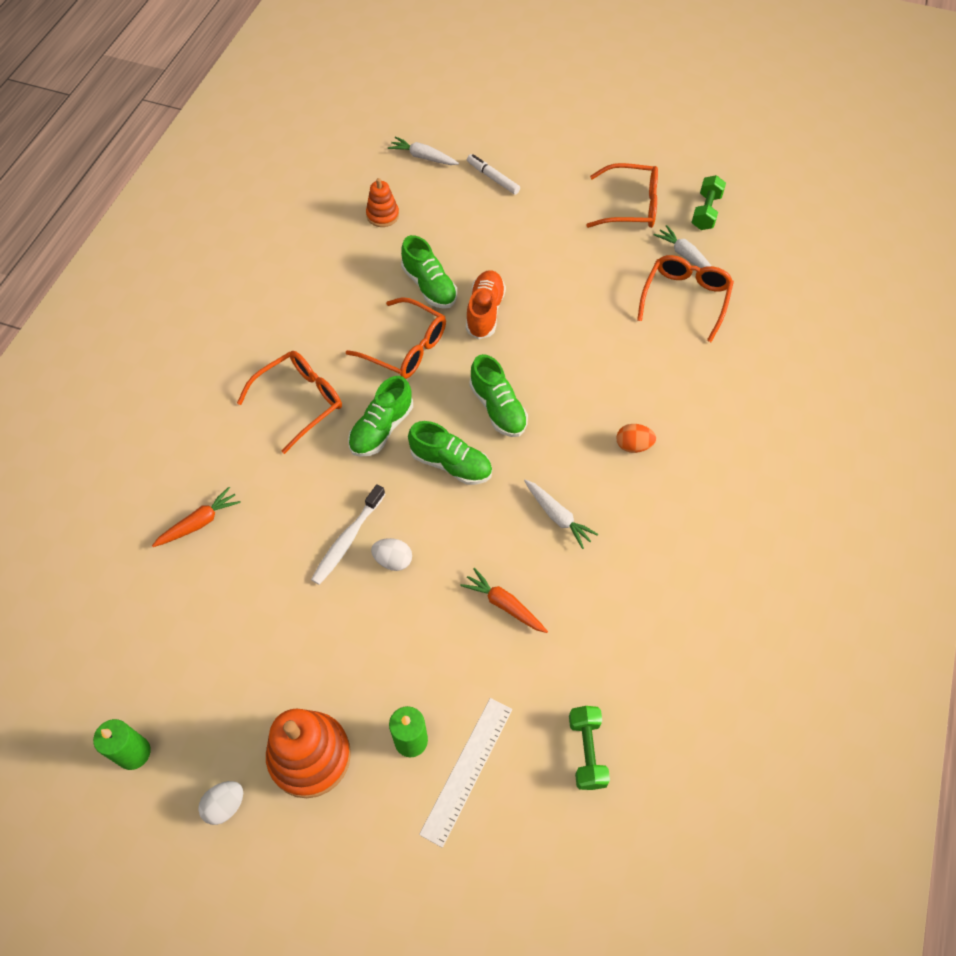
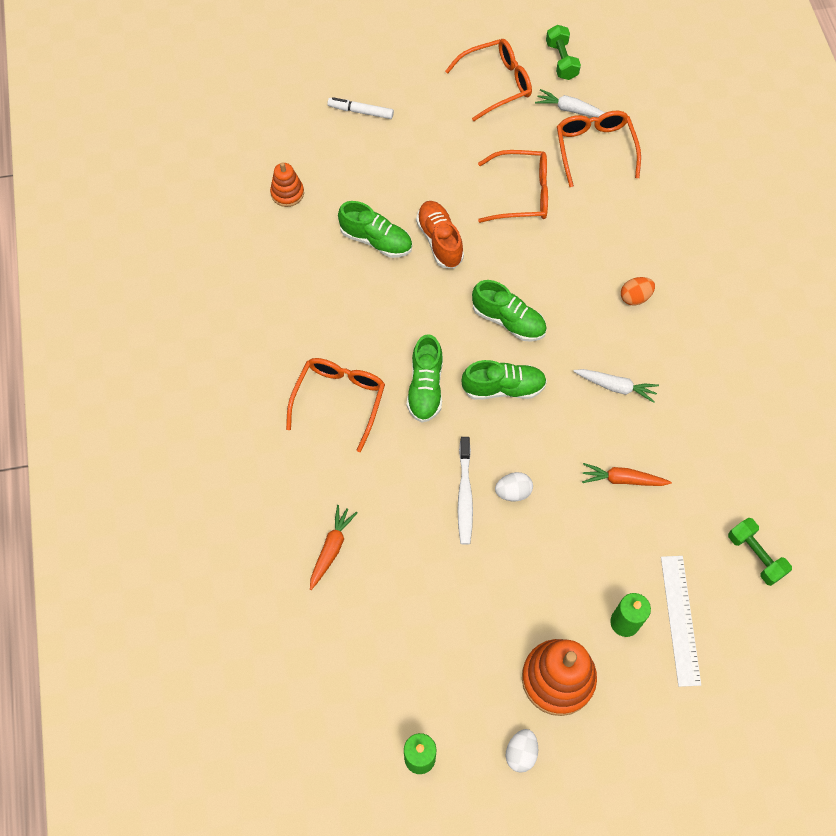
camera: 30 degrees left, 5 degrees up
(406, 347) = (395, 306): orange glasses -> orange glasses (521, 194)
(423, 157) = (284, 119): white carrot -> none

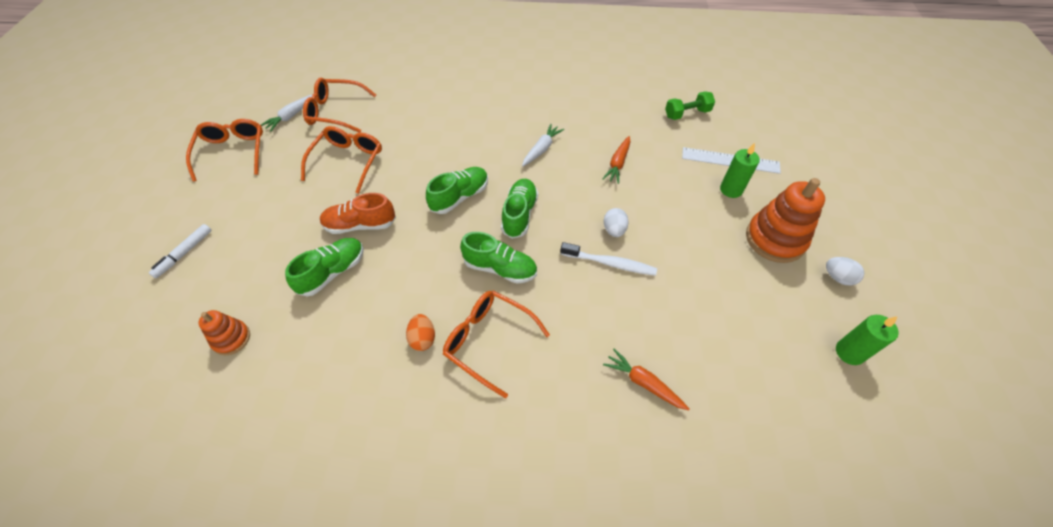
camera: 75 degrees left, 10 degrees down
(561, 61) = (243, 110): green dumbbell -> none
(635, 297) = (473, 121): orange egg -> orange egg (422, 338)

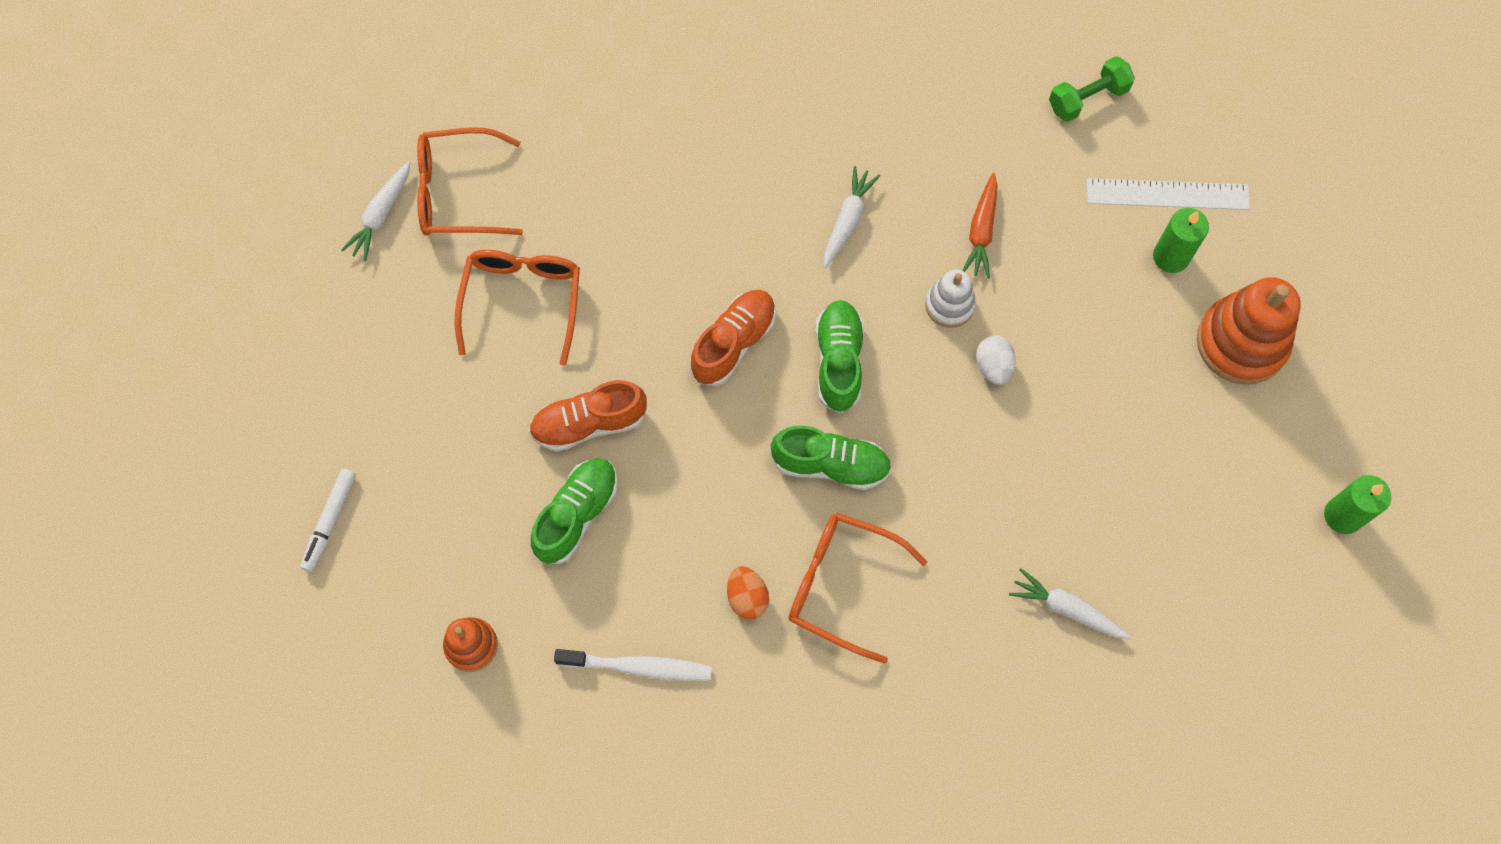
camera: 10 degrees left, 15 degrees up
(233, 152) = (313, 314): orange glasses -> none
(459, 197) = (733, 343): green shoe -> orange shoe
(592, 195) = (949, 305): none -> white stacking toy
(610, 263) = (995, 428): white toothbrush -> white toothbrush (638, 667)
(643, 383) = (1066, 609): orange carrot -> white carrot
(837, 277) = (1332, 396): white egg -> none

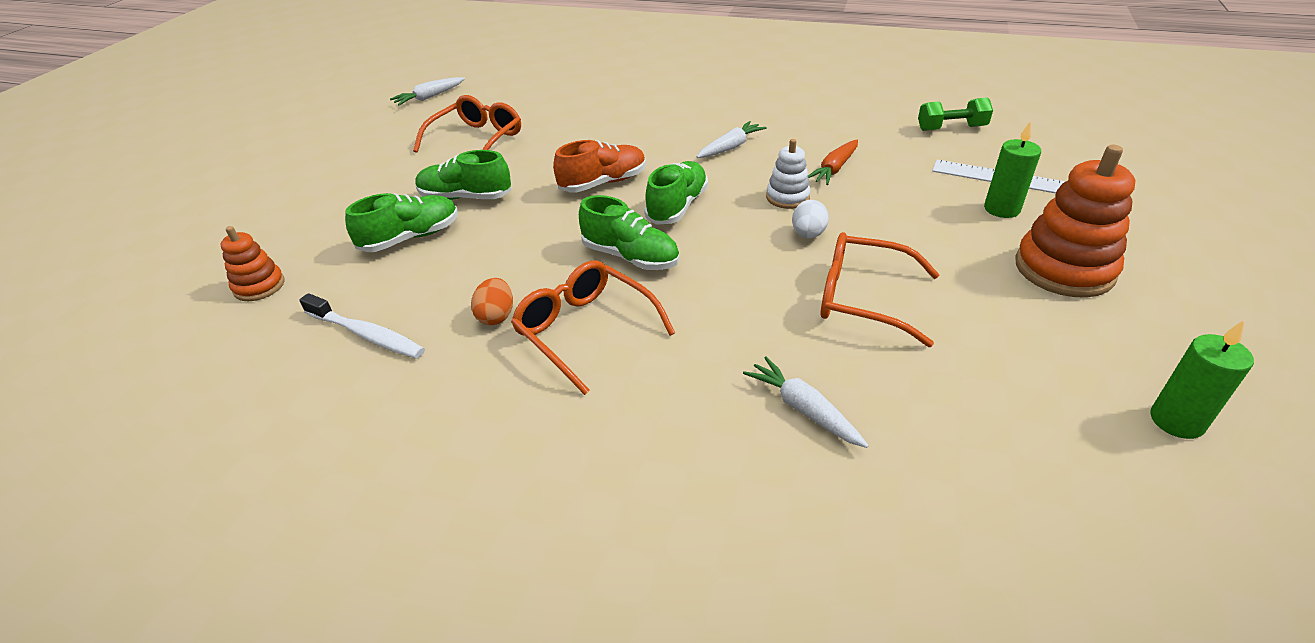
camera: 25 degrees right, 30 degrees down
(330, 522) = (248, 203): white marker -> none
(458, 192) = (482, 97): orange glasses -> orange glasses (863, 298)
(589, 424) = (465, 197): orange shoe -> green shoe

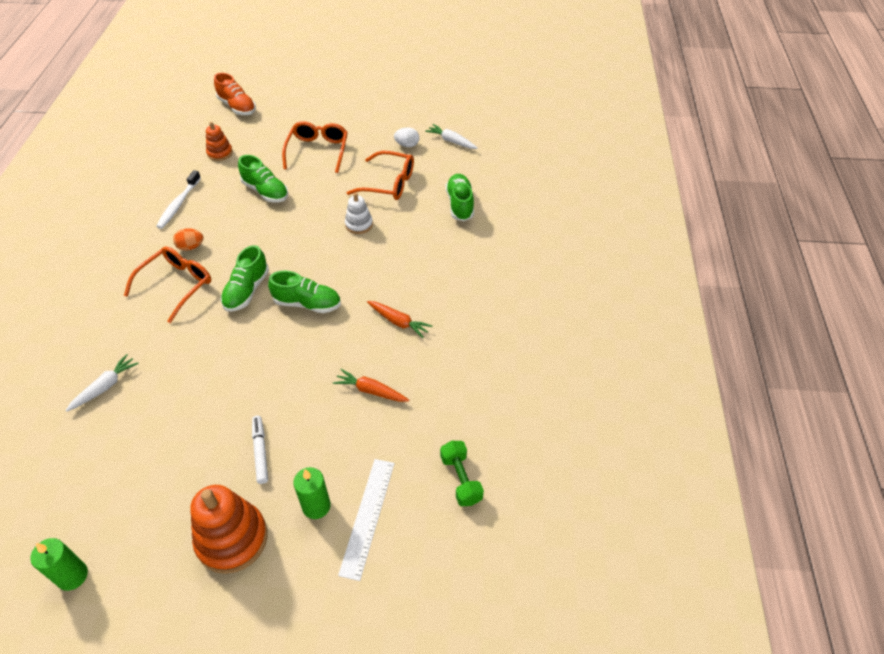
camera: 75 degrees right, 10 degrees up
(465, 197) = (312, 200): green shoe -> green shoe (460, 204)
(603, 183) = (336, 260): orange shoe -> orange shoe (237, 107)
(730, 147) = (398, 322): white carrot -> orange carrot
(787, 197) = (324, 364): white stacking toy -> white stacking toy (359, 224)
(808, 235) = (274, 379): white egg -> white egg (407, 145)
(863, 298) = (200, 412): orange glasses -> orange glasses (318, 151)
(928, 247) = (260, 452): none -> white marker

